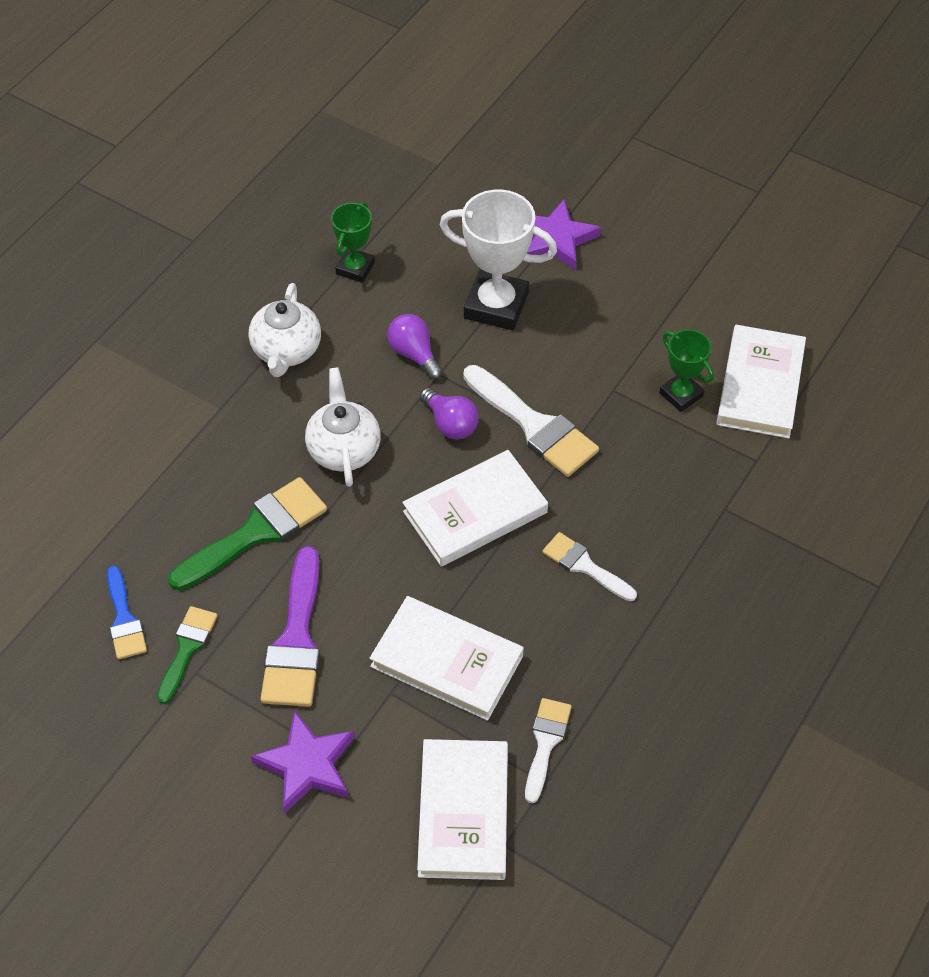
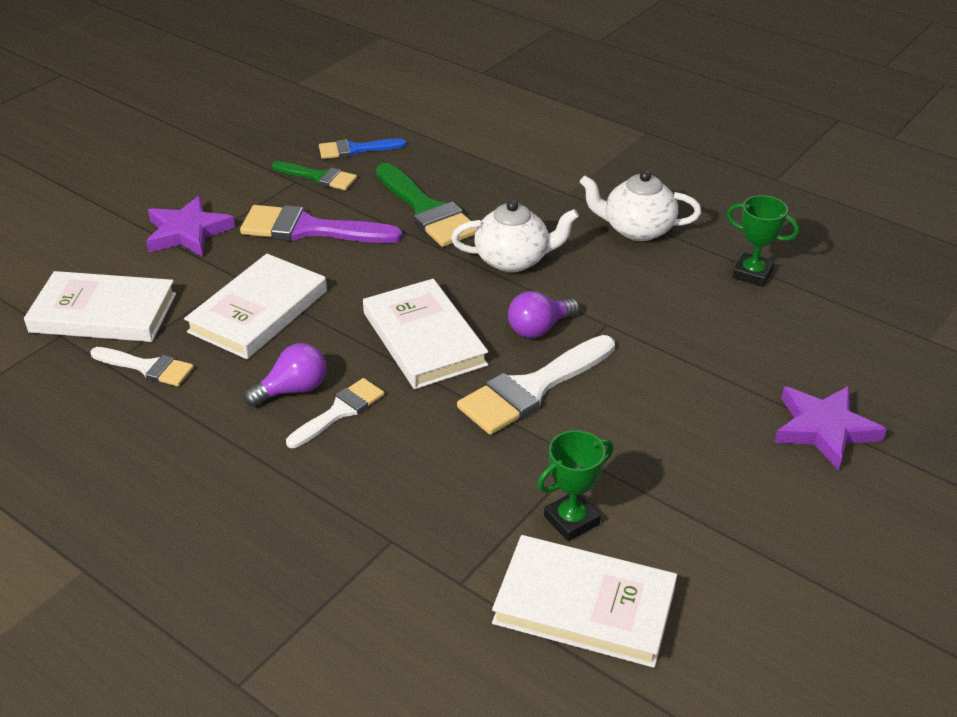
camera: 95 degrees right, 15 degrees down
(414, 354) = (634, 308): purple light bulb -> purple light bulb (293, 390)
(496, 305) = (708, 371): white trophy -> none

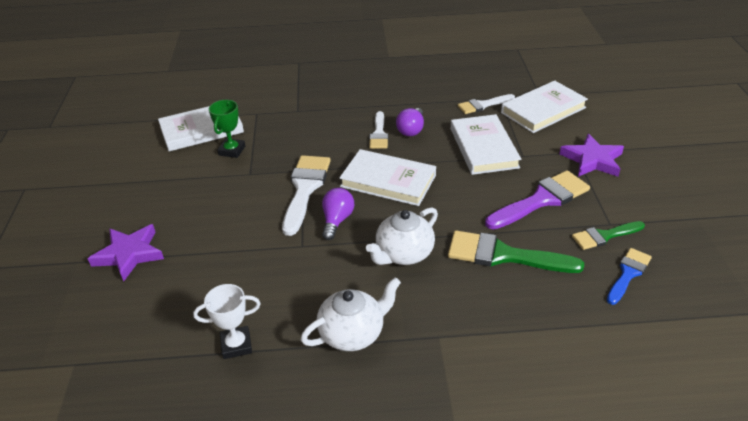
camera: 140 degrees right, 0 degrees up
(752, 274) = (236, 345): green trophy -> white trophy

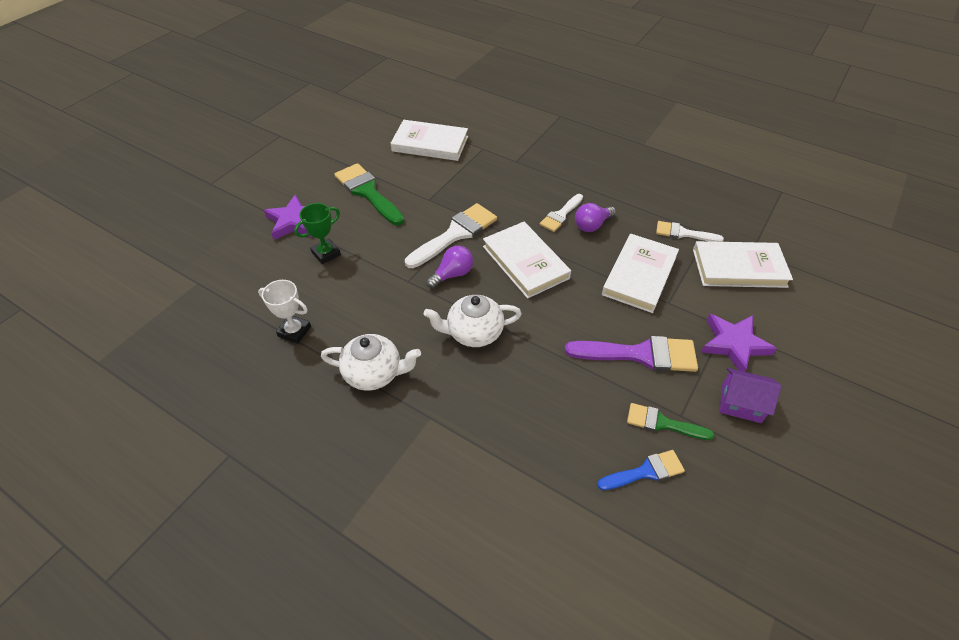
camera: 35 degrees right, 10 degrees up
(232, 150) = (434, 173): green trophy -> green trophy (326, 253)
(503, 255) = (552, 384): green brush -> green brush (367, 192)
(636, 195) = (741, 403): none -> purple house

